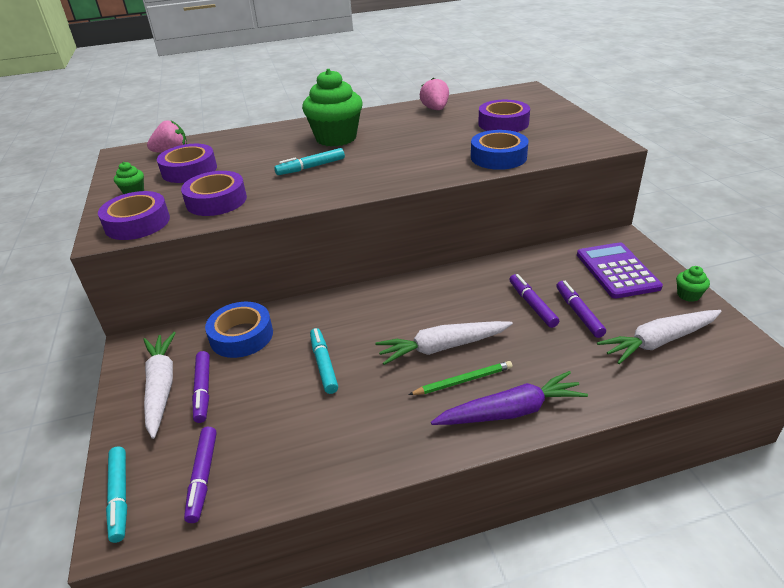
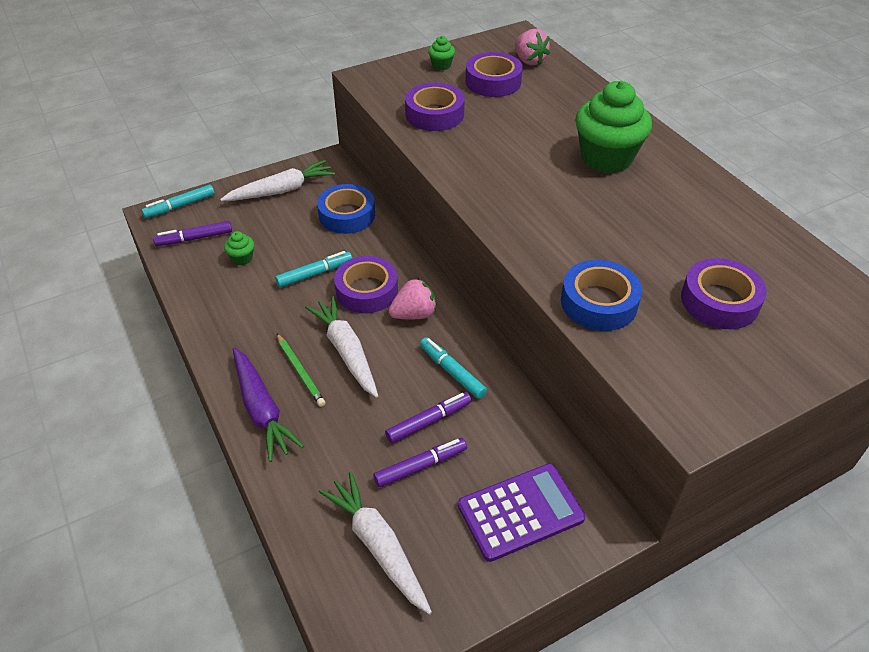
camera: 75 degrees right, 10 degrees up
(137, 223) = (387, 84): purple tape -> purple tape (367, 291)
(203, 390) = (279, 213): purple marker -> none
(311, 167) = (522, 155): turquoise marker -> turquoise marker (452, 372)
(435, 109) = (742, 228): pink strawberry -> pink strawberry (414, 314)
(688, 295) = (481, 593): green cupcake -> green cupcake (242, 258)

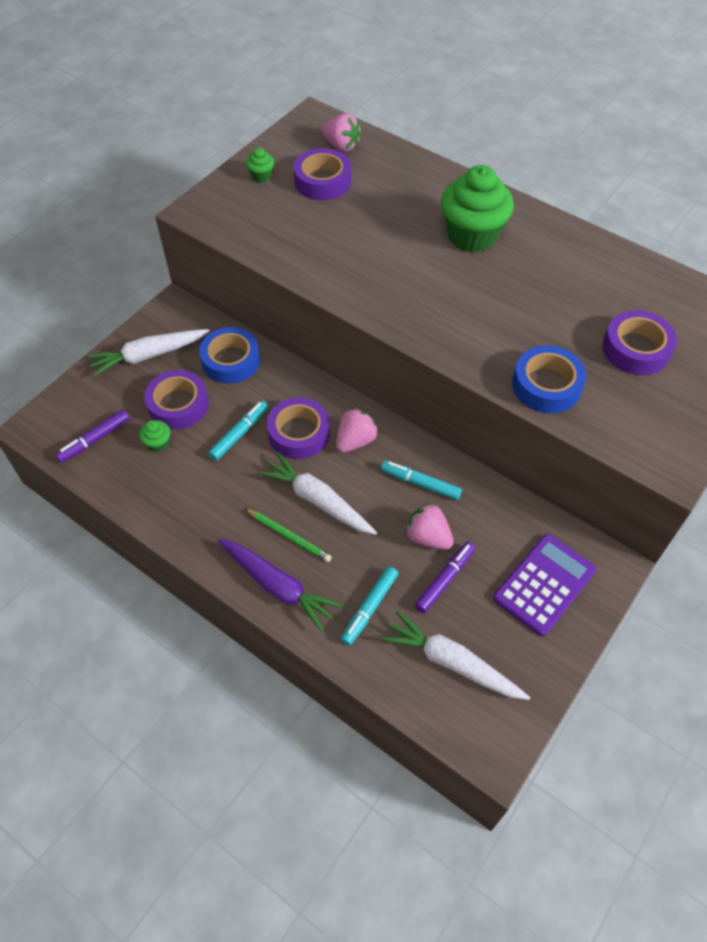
camera: 25 degrees left, 10 degrees up
(180, 206) = (54, 409): turquoise marker -> turquoise marker (369, 608)
(281, 190) = (148, 355): white carrot -> white carrot turned 150 degrees counterclockwise
(428, 421) = (428, 537): purple marker -> pink strawberry
(434, 114) = (290, 236): purple tape -> purple tape (178, 405)

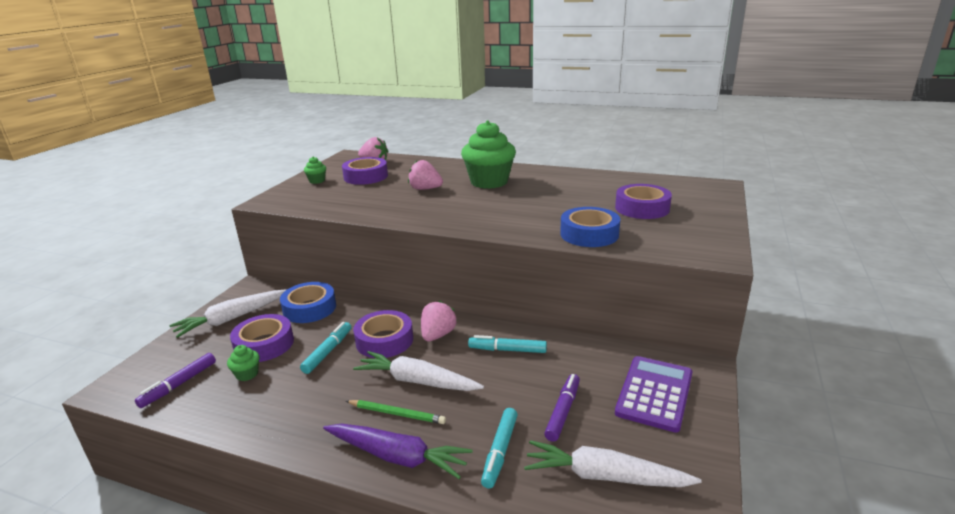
camera: 15 degrees left, 30 degrees down
(428, 537) = (531, 384): pink strawberry -> pink strawberry (425, 189)

